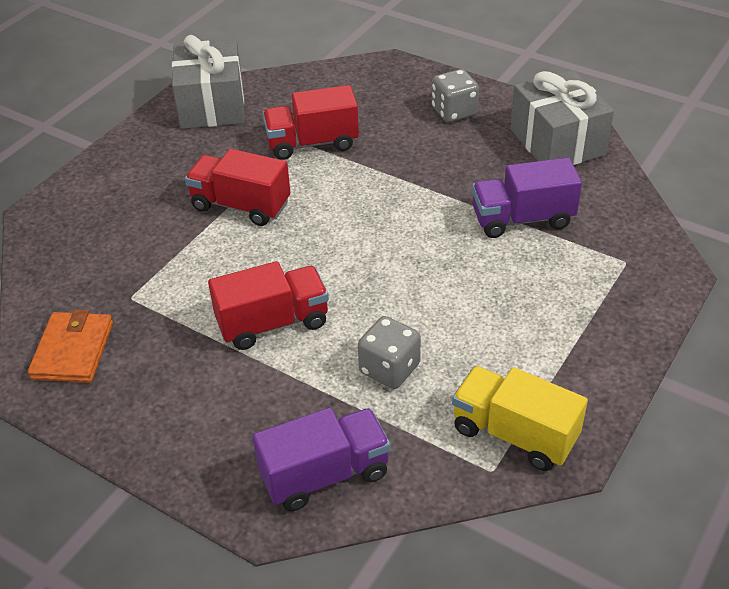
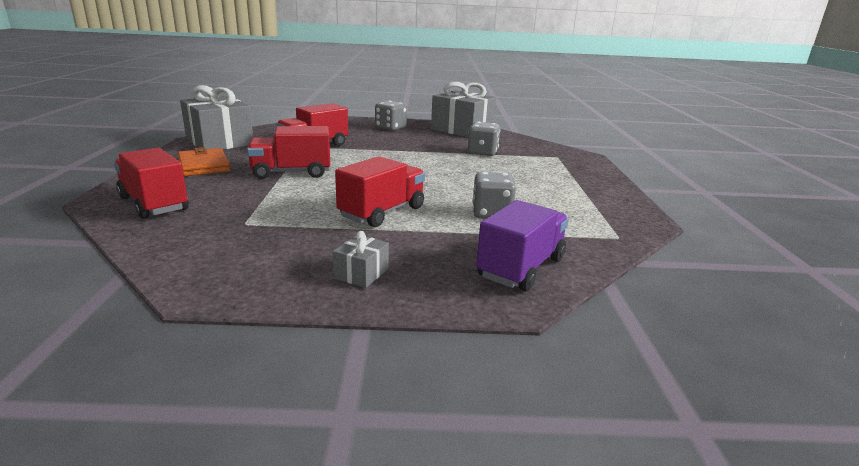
camera: 35 degrees left, 20 degrees down
(73, 350) = (216, 260): orange wallet -> orange wallet (204, 165)
(75, 233) = (154, 204): none -> red truck
(173, 420) = (361, 273): none -> grey gift
(514, 434) = (605, 221): yellow truck -> none
(522, 219) = (482, 152): purple truck -> grey dice

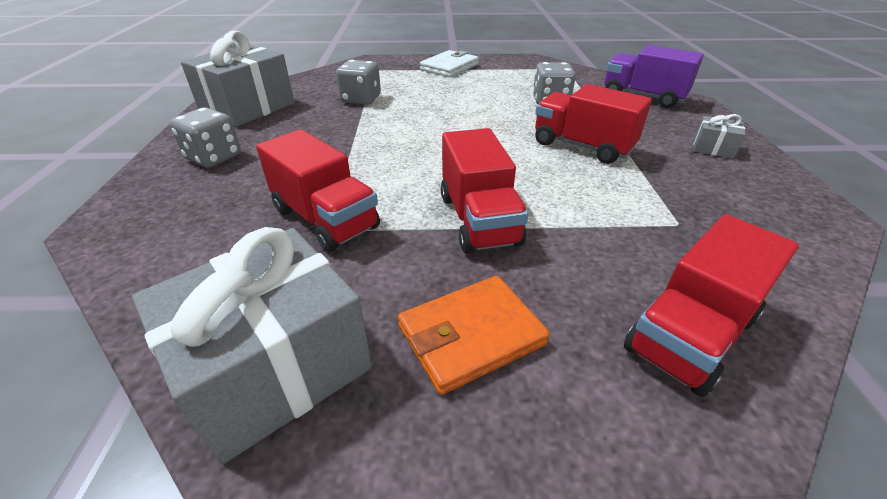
camera: 90 degrees left, 15 degrees up
(583, 181) = (449, 67): none -> white wallet

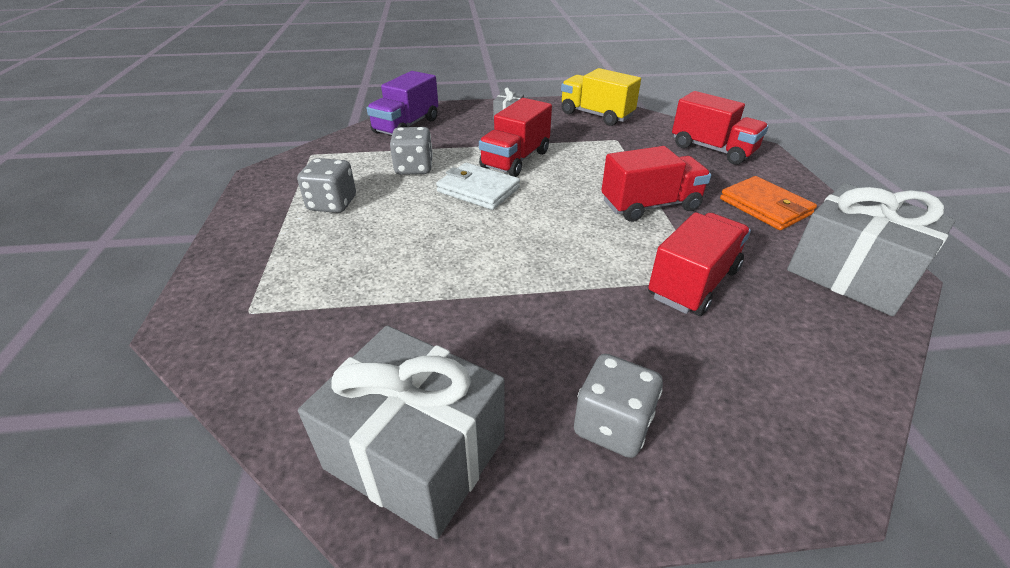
camera: 95 degrees left, 0 degrees up
(361, 99) = (390, 307): grey dice -> grey dice (332, 204)
(449, 67) = (269, 235): white wallet -> white wallet (478, 190)
(773, 218) = (596, 115): none -> yellow truck

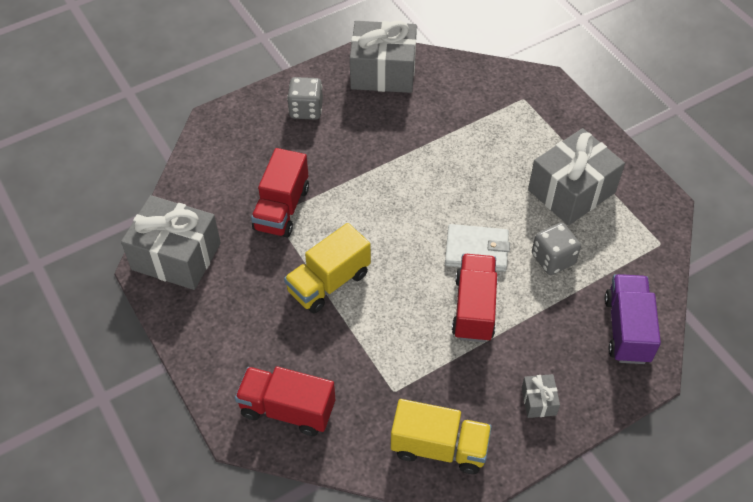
camera: 155 degrees right, 15 degrees up
(332, 204) = (571, 191): grey dice -> grey gift
(650, 206) = (329, 282): red truck -> yellow truck
(765, 206) = (233, 318): orange wallet -> none

